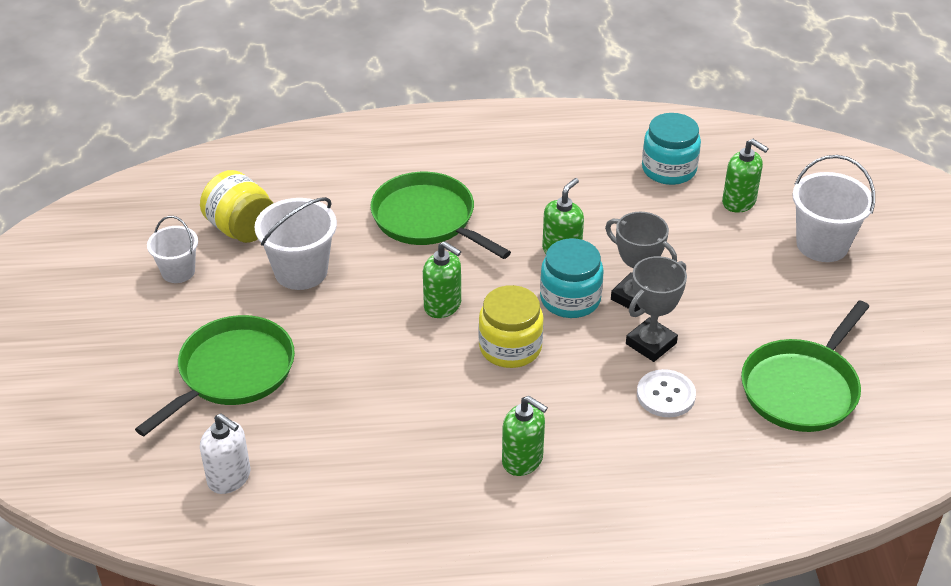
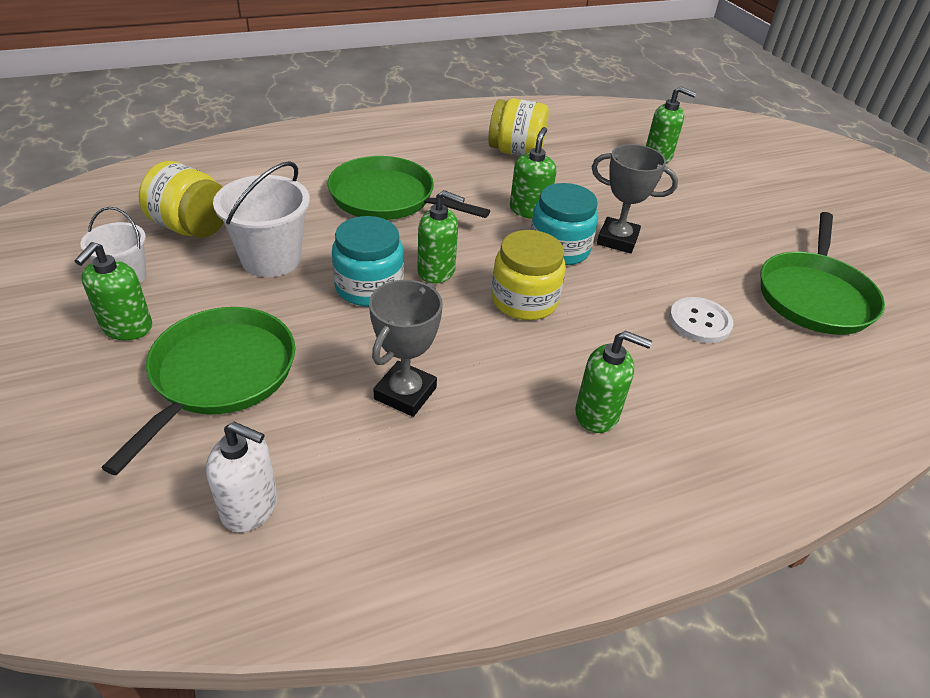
camera: 20 degrees left, 0 degrees up
(171, 319) = (127, 327): none -> green soap dispenser
(582, 178) = (516, 152): none -> yellow jar
(651, 343) = (656, 277): grey trophy -> grey trophy (405, 393)
(669, 169) = (585, 139): turquoise jar -> turquoise jar (369, 287)
(822, 244) = (745, 180): white bucket -> none

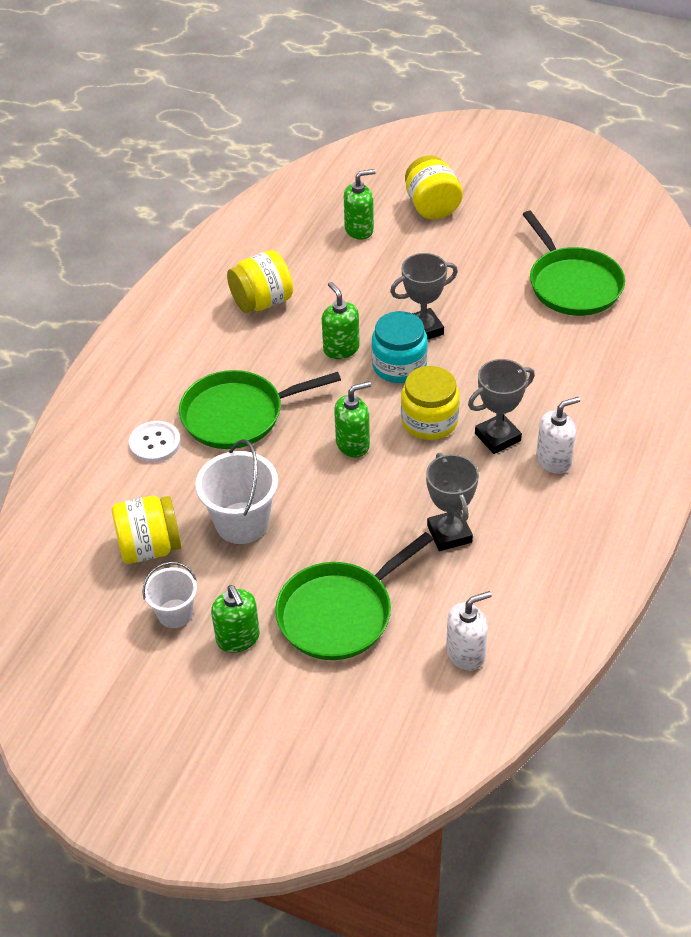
camera: 40 degrees left, 5 degrees up
(219, 375) = (340, 613): green pan -> green pan turned 105 degrees counterclockwise
(369, 287) = (331, 489): turquoise jar -> none
(568, 355) = (497, 437): none -> grey trophy
(597, 414) = (554, 460): green soap dispenser -> white soap dispenser
(699, 322) = (536, 355): white button -> white button (155, 443)
(743, 176) = (432, 207): none -> yellow jar

